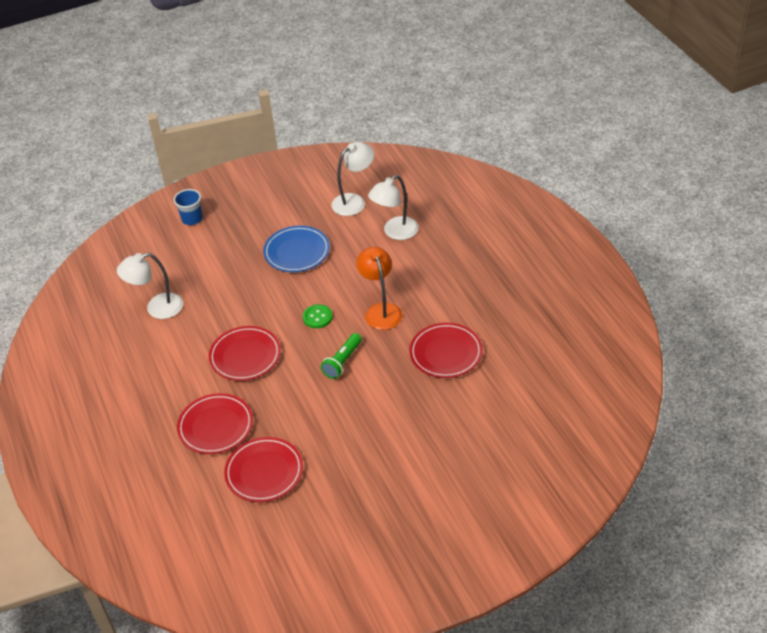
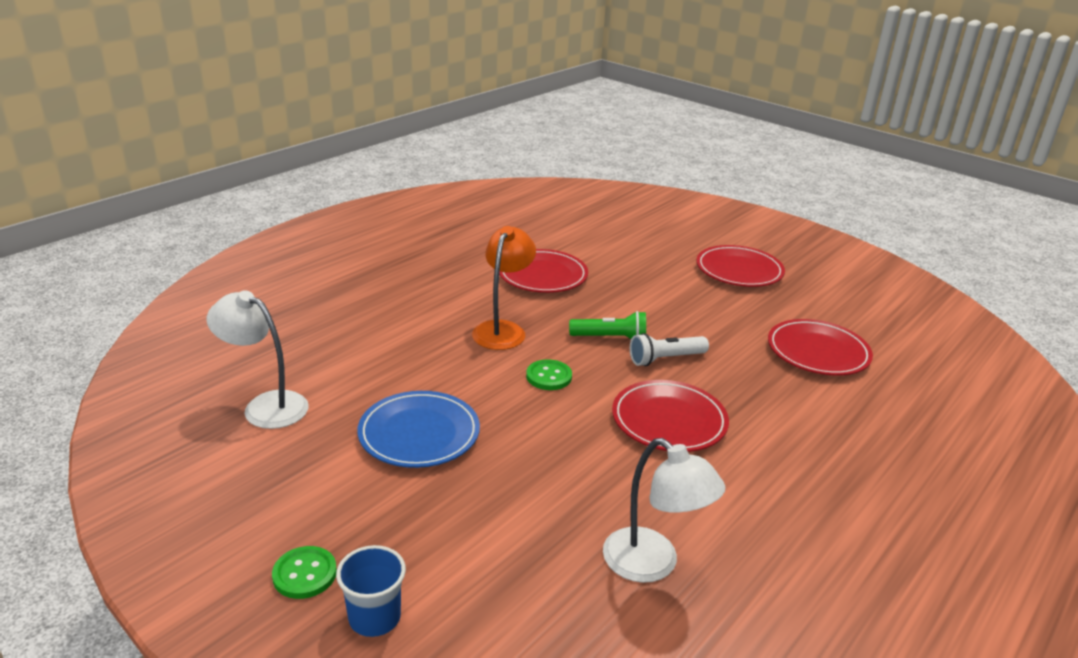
camera: 120 degrees left, 15 degrees down
(216, 426) = (802, 409): red plate -> red plate (739, 271)
(228, 203) = (305, 574): none -> green button
(304, 381) = (665, 359): none -> white flashlight
(381, 310) = (503, 329): orange lamp -> orange lamp turned 150 degrees clockwise
(395, 232) = (335, 350): white lamp -> none

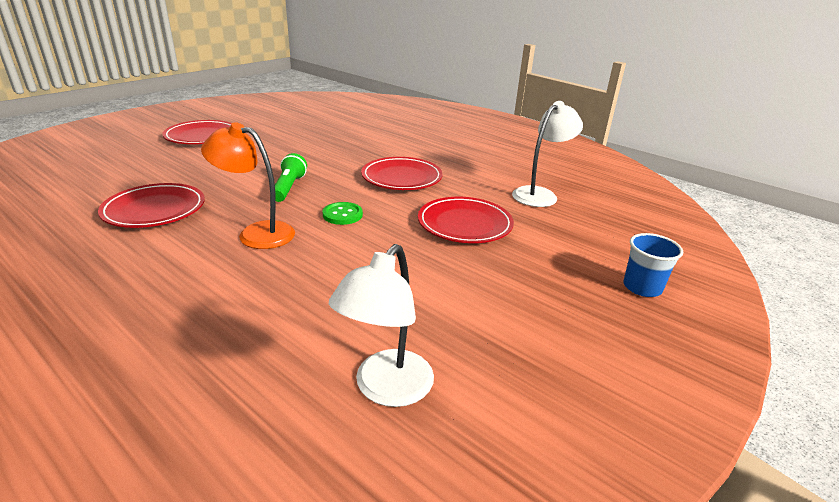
camera: 90 degrees left, 0 degrees up
(305, 574) = (624, 324): green button -> none
(419, 434) = (429, 275): blue plate -> none
(665, 359) = (324, 172): white flashlight -> none
(818, 352) = (325, 131): red plate -> red plate (464, 224)

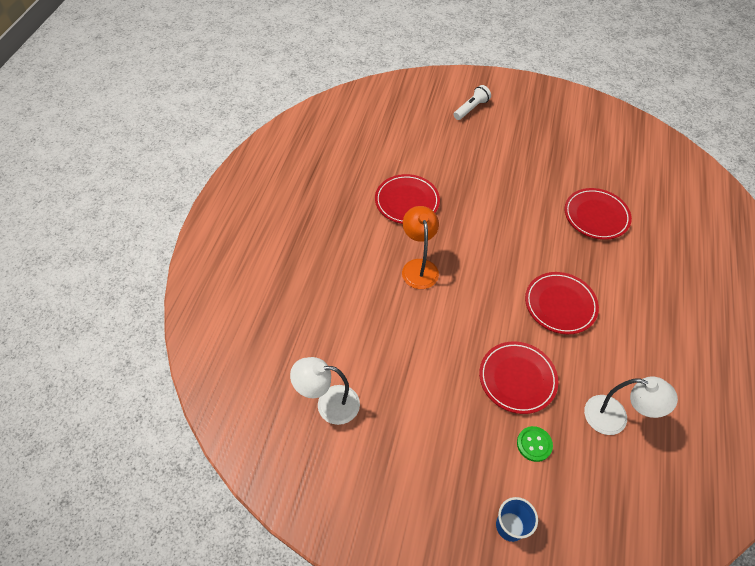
camera: 65 degrees right, 25 degrees up
(112, 140) = (471, 108): none -> white flashlight
(202, 136) = (520, 145): red plate -> red plate (596, 216)
(288, 188) = (486, 246): green flashlight -> none
(342, 215) = (473, 298): green button -> green button (534, 444)

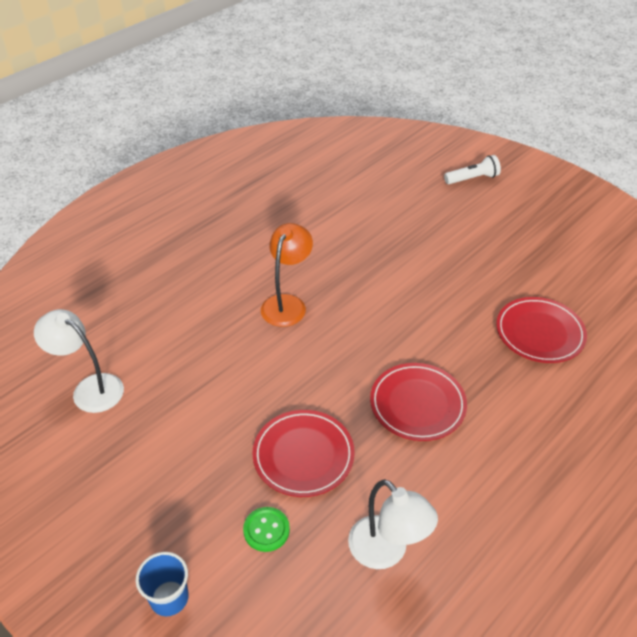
camera: 30 degrees right, 10 degrees down
(407, 201) = (326, 240): red plate -> none

